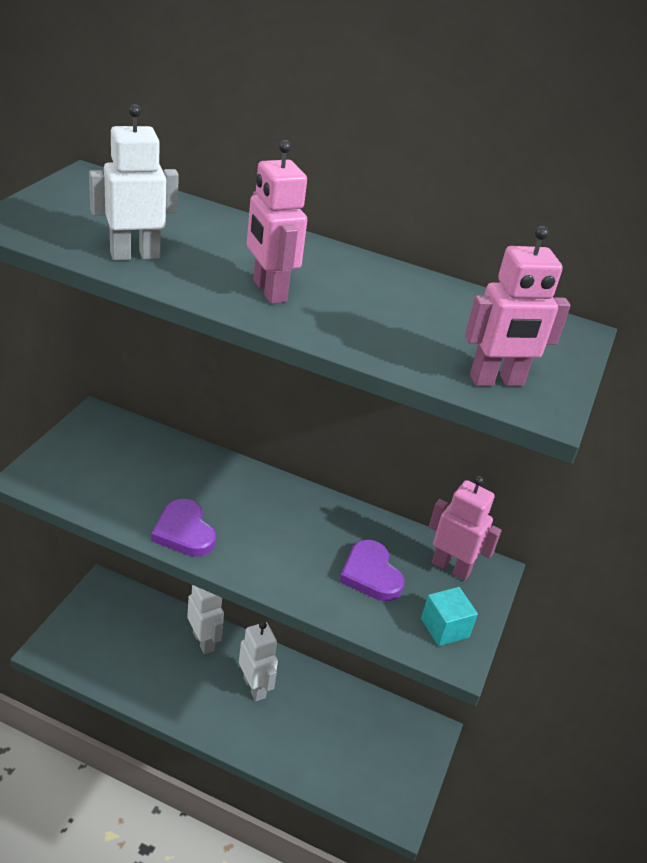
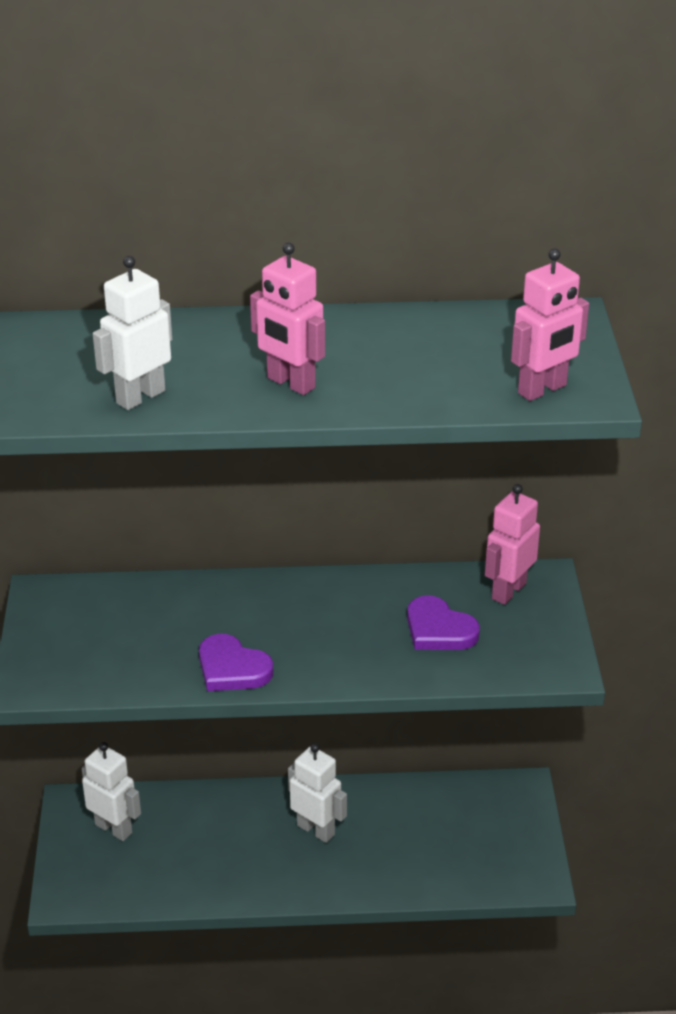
camera: 20 degrees left, 0 degrees up
(204, 641) = (229, 809): white robot -> white robot (114, 828)
(445, 628) = (538, 648): turquoise cube -> none
(451, 567) = (508, 591): pink robot -> pink robot turned 60 degrees counterclockwise

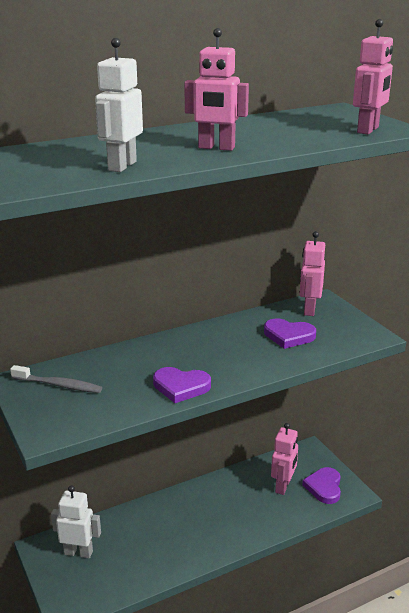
camera: 25 degrees left, 10 degrees down
(86, 617) = (59, 385): none -> grey toothbrush
(316, 829) = (209, 509): white robot -> none
(443, 832) = (283, 486): none -> pink robot
(502, 854) = (324, 487): none -> purple heart

